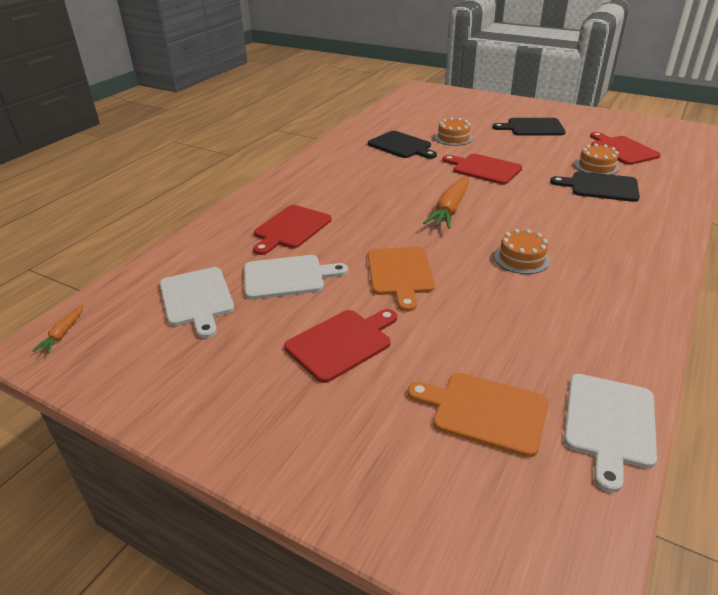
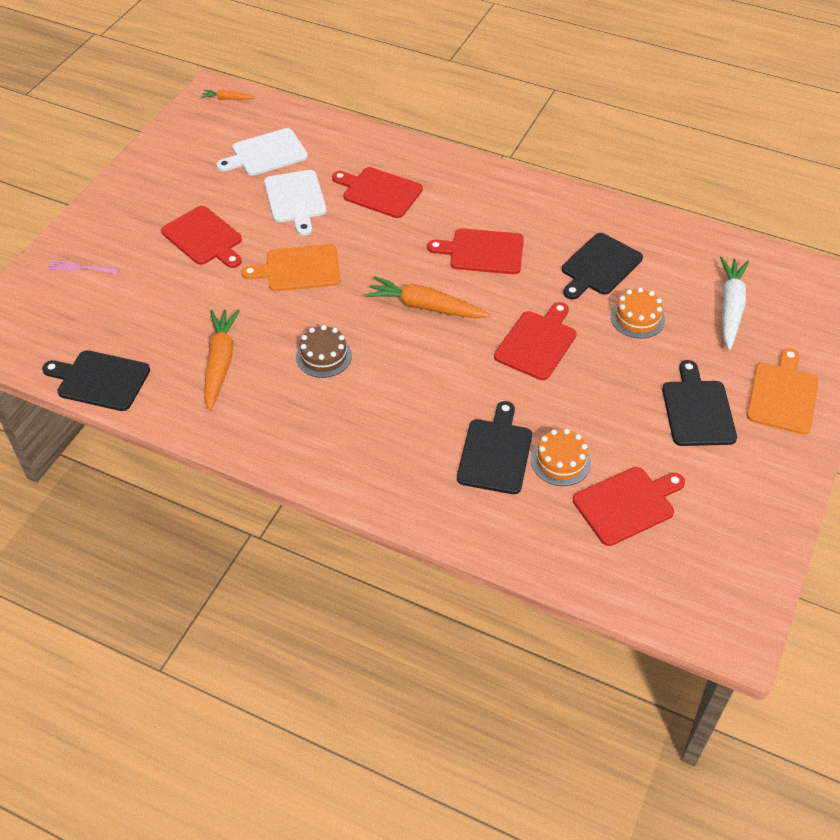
camera: 85 degrees right, 15 degrees up
(382, 184) = (482, 251): none -> red cutting board
(392, 468) = (80, 268): none -> pink fork
(440, 114) = (730, 307): none -> white carrot
(484, 411) = (121, 314): orange cutting board -> orange cutting board (783, 395)
(521, 258) = (324, 356): orange cake -> brown cake
(549, 322) = (220, 363): none -> orange carrot
(609, 424) = (100, 380): white cutting board -> black cutting board

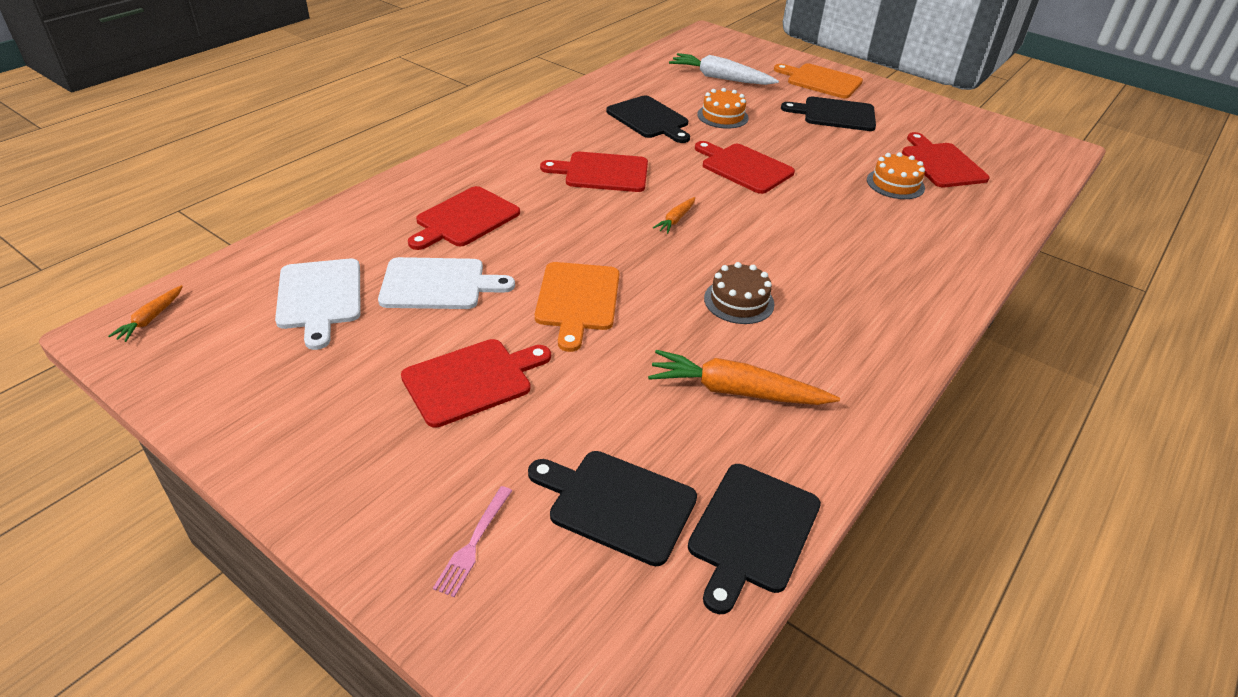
camera: 80 degrees left, 10 degrees down
(425, 307) = (675, 220): orange carrot -> orange carrot, size x0.51
(482, 251) = (602, 172): red cutting board -> red cutting board turned 75 degrees clockwise
(495, 453) = (887, 214): black cutting board -> black cutting board (617, 504)

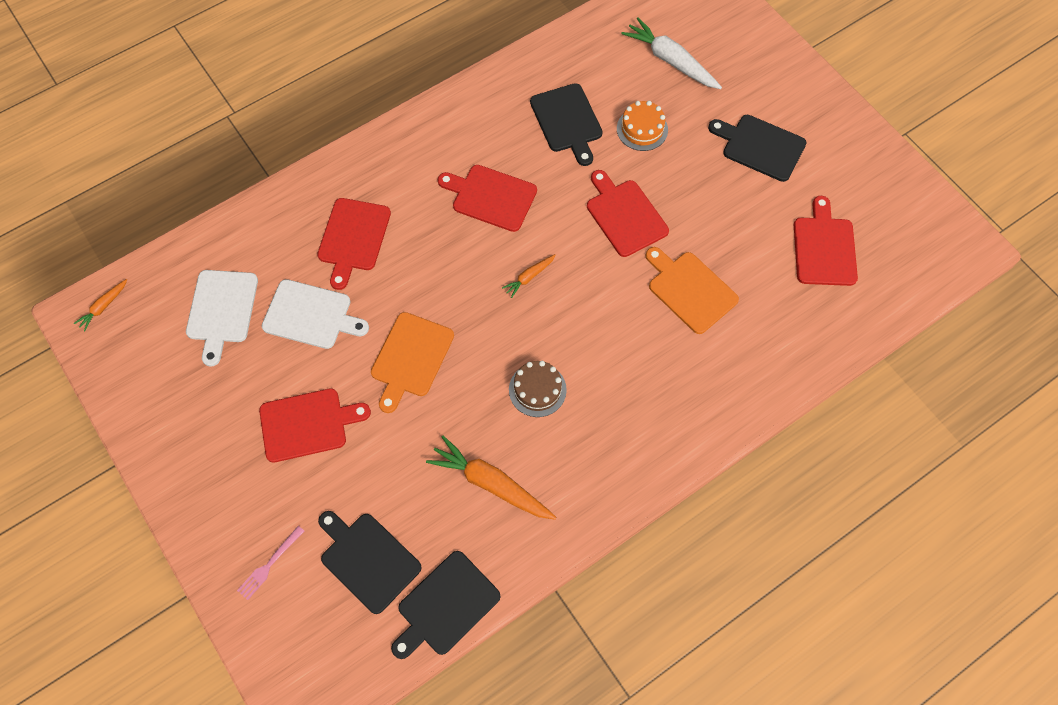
camera: 20 degrees right, 25 degrees up
(464, 219) = (353, 238): red cutting board -> red cutting board turned 45 degrees counterclockwise
(821, 81) = (777, 83): orange cutting board -> orange cutting board (690, 289)
(895, 184) = (758, 269): orange cake -> none

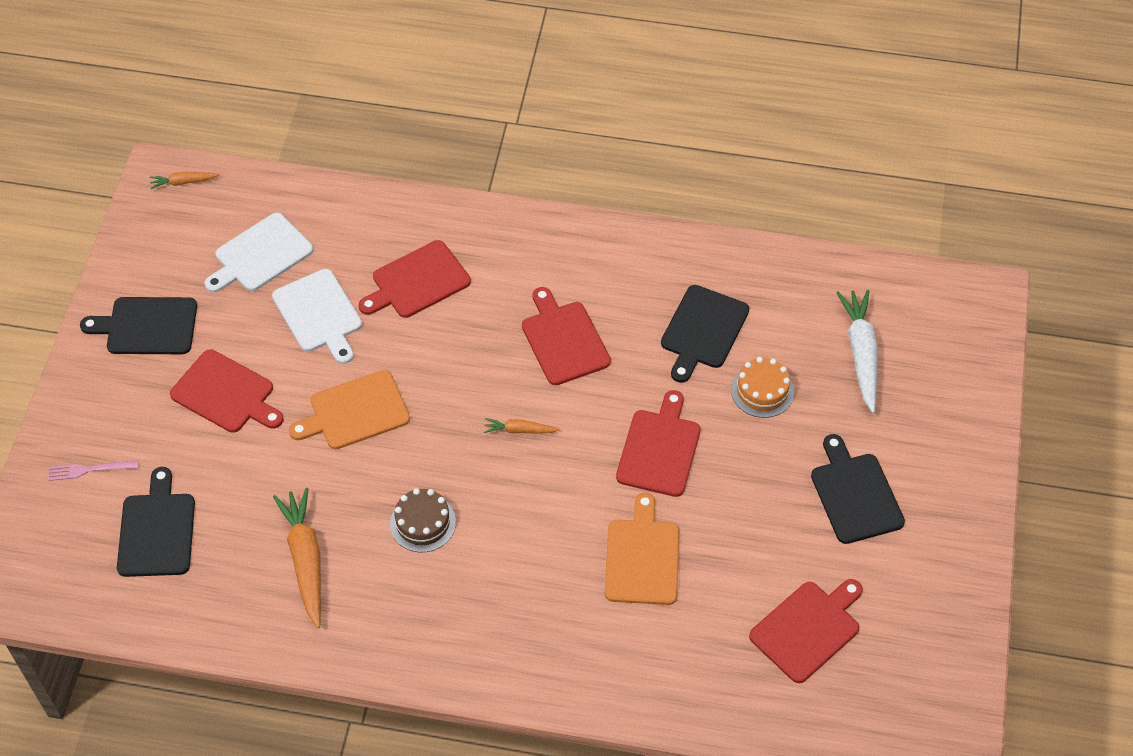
camera: 45 degrees right, 10 degrees down
(445, 606) = (171, 615): black cutting board -> black cutting board (147, 326)

